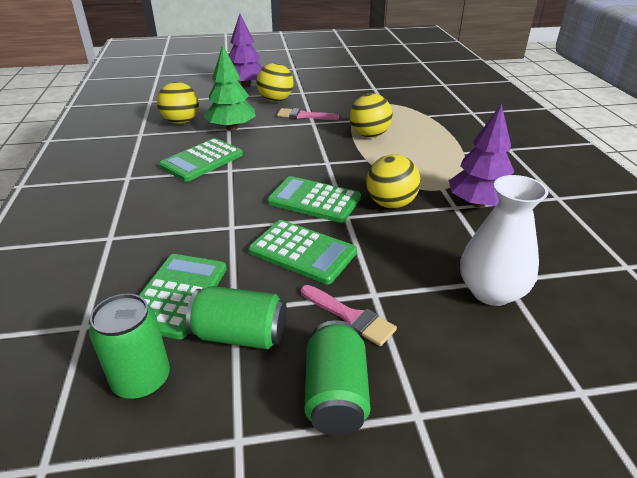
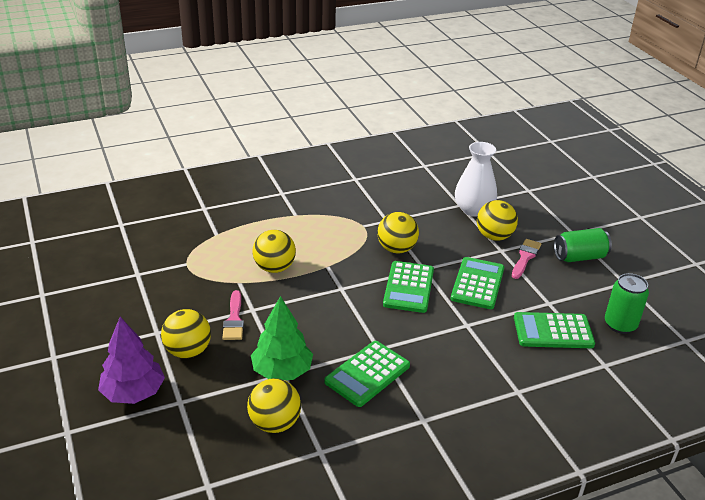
camera: 105 degrees left, 0 degrees up
(202, 160) = (367, 374): green calculator -> green calculator turned 105 degrees clockwise
(240, 335) = (566, 296): green can -> none
(412, 296) = (494, 236): none -> yellow ball
(478, 204) = (378, 210): purple tree -> none

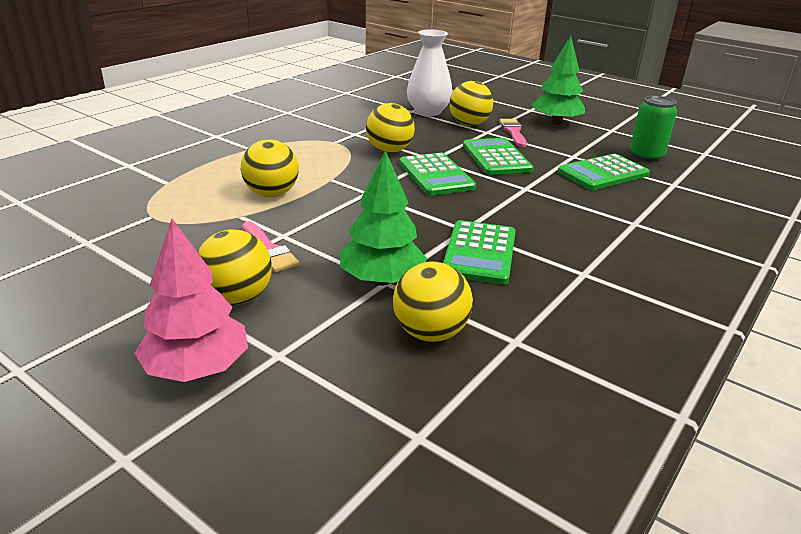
camera: 30 degrees left, 5 degrees down
(133, 393) = (197, 369): purple tree -> pink tree
(579, 257) = (556, 122): green can -> green tree

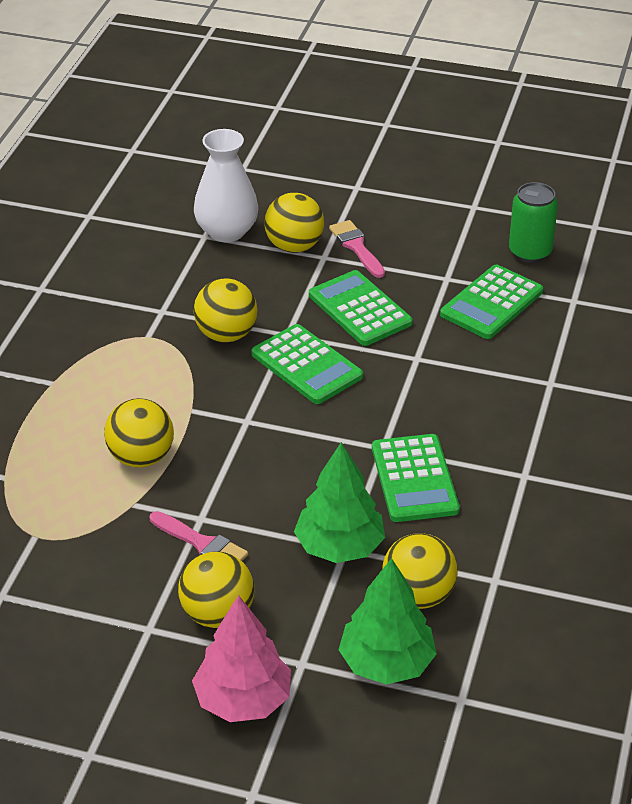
camera: 20 degrees left, 10 degrees up
(556, 122) = (400, 209): green tree -> green tree (386, 663)

